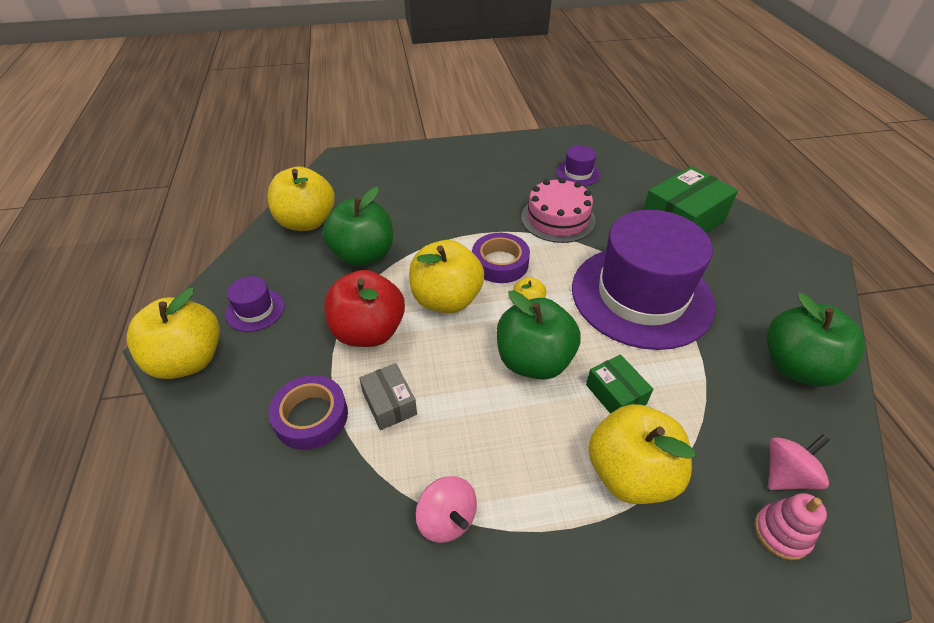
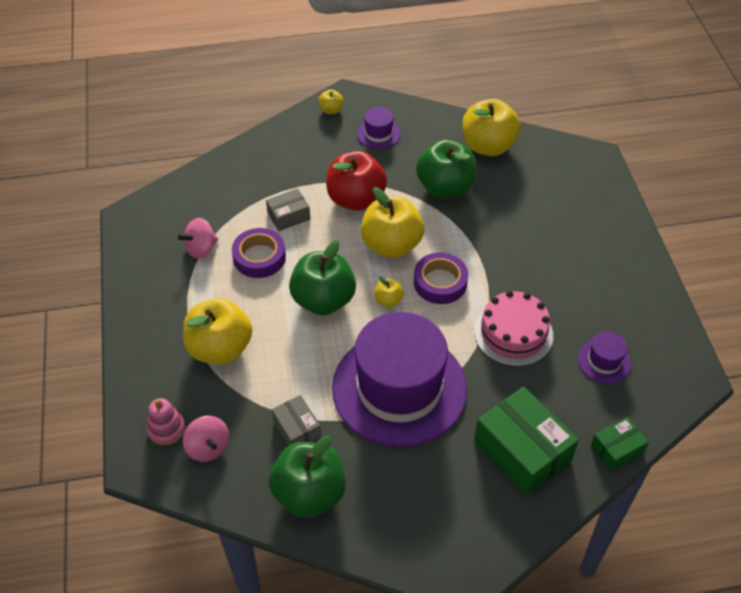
camera: 90 degrees right, 5 degrees up
(188, 360) = (331, 110): yellow apple -> yellow apple, size x0.45
(311, 416) = (280, 177): purple tape -> purple tape (259, 257)
(615, 394) = (288, 350): green box -> green box (617, 449)
(722, 381) = (297, 428): none -> grey box

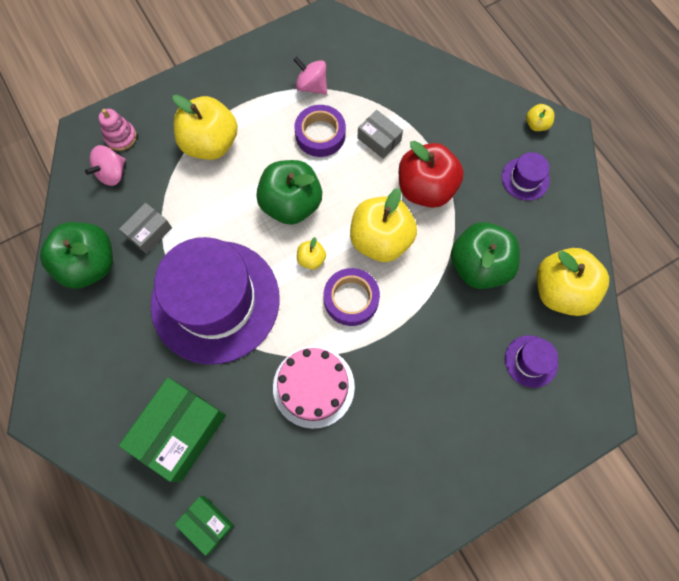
camera: 70 degrees right, 20 degrees up
(604, 361) = (310, 487): purple hat -> purple hat (531, 361)

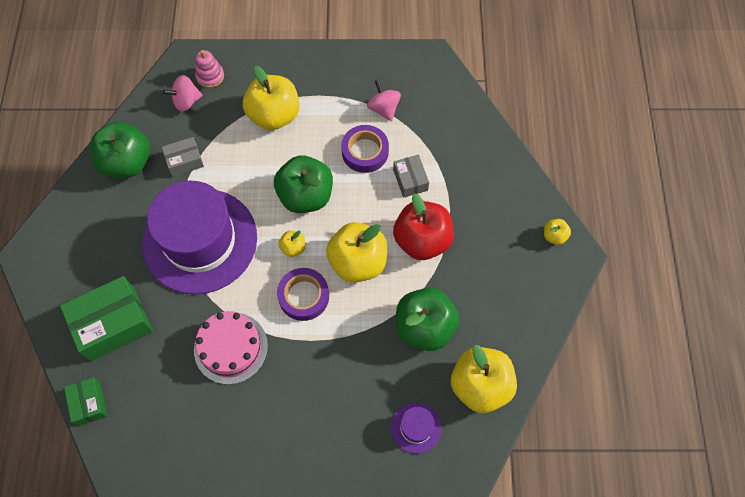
camera: 30 degrees right, 5 degrees down
(525, 179) = (513, 276): purple hat -> none

